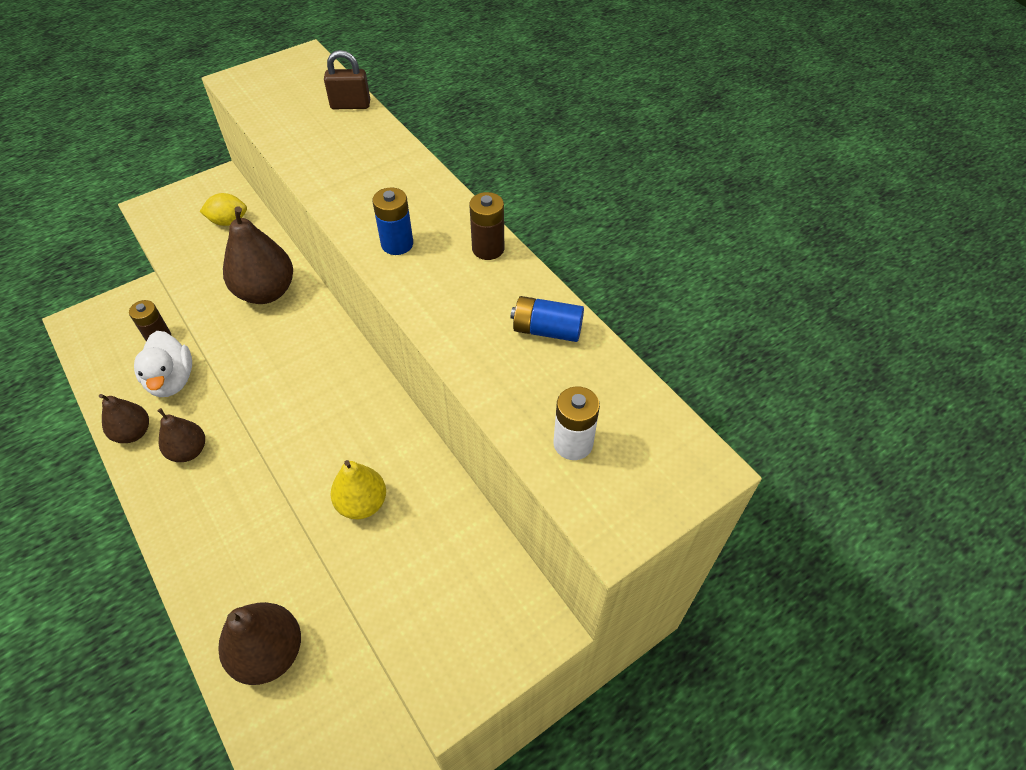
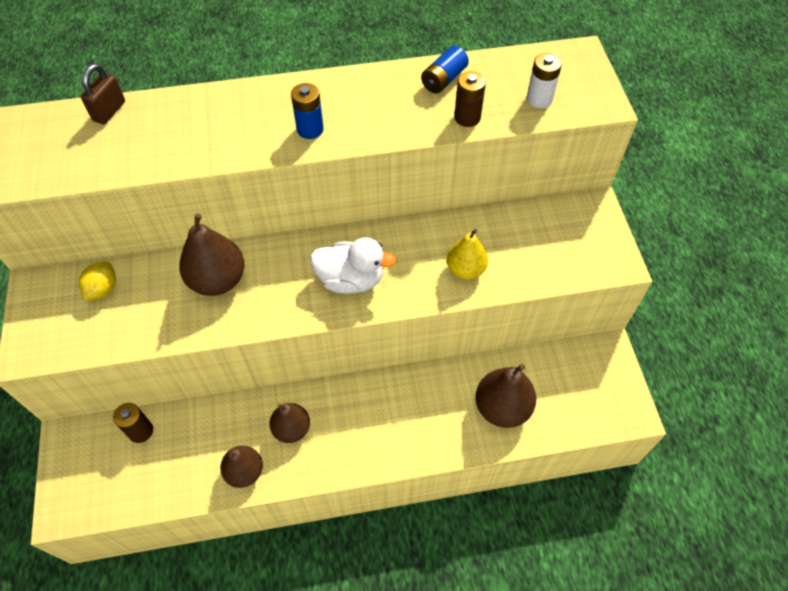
camera: 65 degrees left, 5 degrees up
(172, 380) = (202, 429): white duck -> white duck (351, 279)
(488, 249) = (349, 83): brown battery -> brown battery (467, 117)

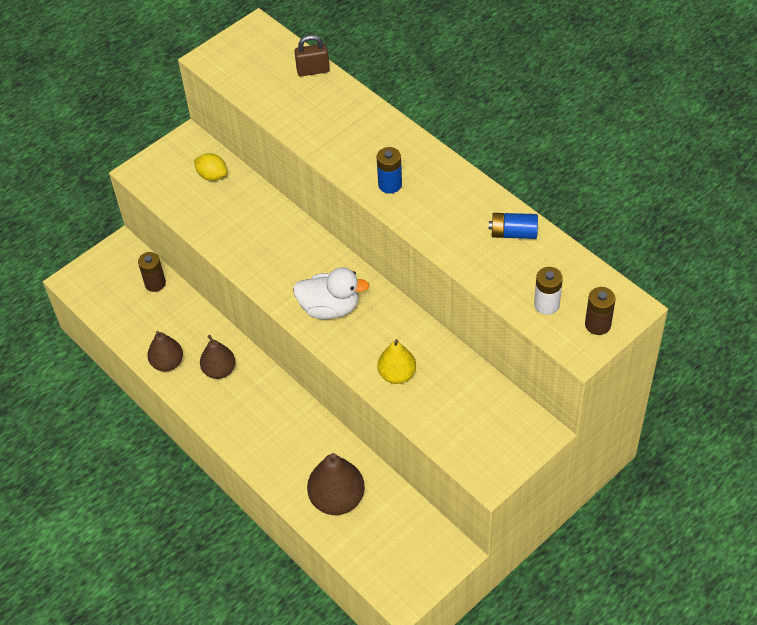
camera: 60 degrees right, 5 degrees down
(103, 289) = (212, 176): yellow lemon -> yellow lemon turned 45 degrees clockwise
(218, 280) = (268, 231): brown pear -> none
(351, 279) = (330, 308): white duck -> white duck turned 60 degrees counterclockwise
(467, 117) = (484, 269): brown battery -> brown battery (597, 324)

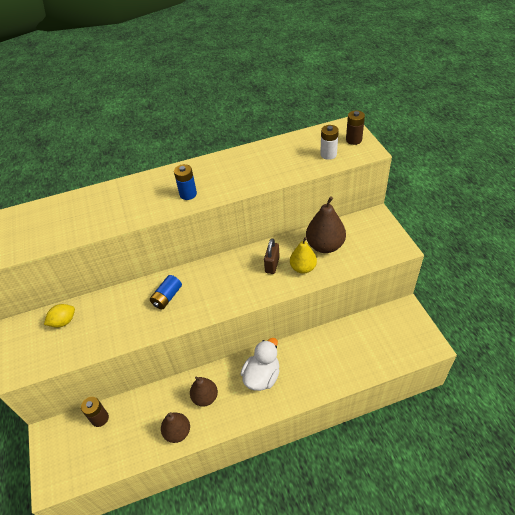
camera: 65 degrees left, 5 degrees down
(313, 70) = (56, 204): brown padlock -> brown padlock (272, 265)
(330, 308) = (229, 287): white duck -> white duck (262, 376)
(337, 499) = (345, 357): brown pear -> brown pear (325, 246)
(513, 233) = (266, 153): blue battery -> blue battery (167, 297)

